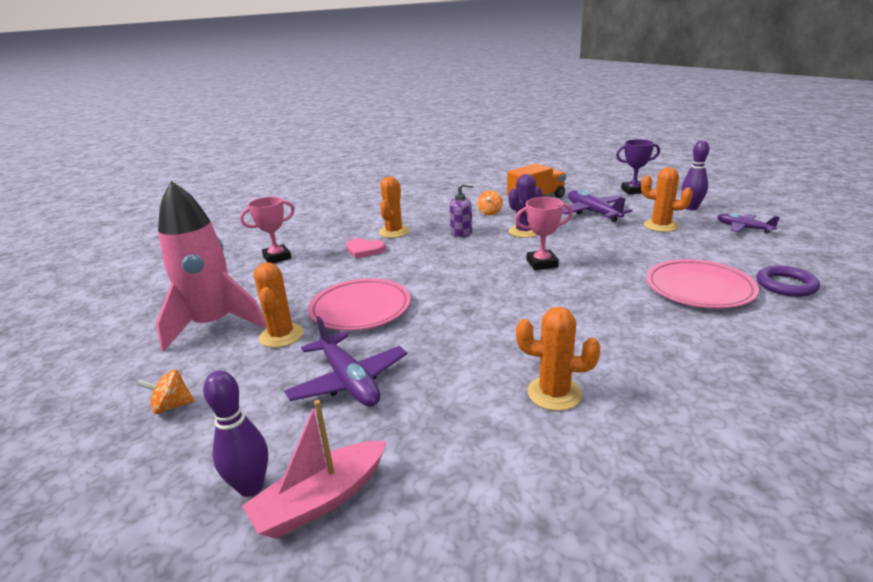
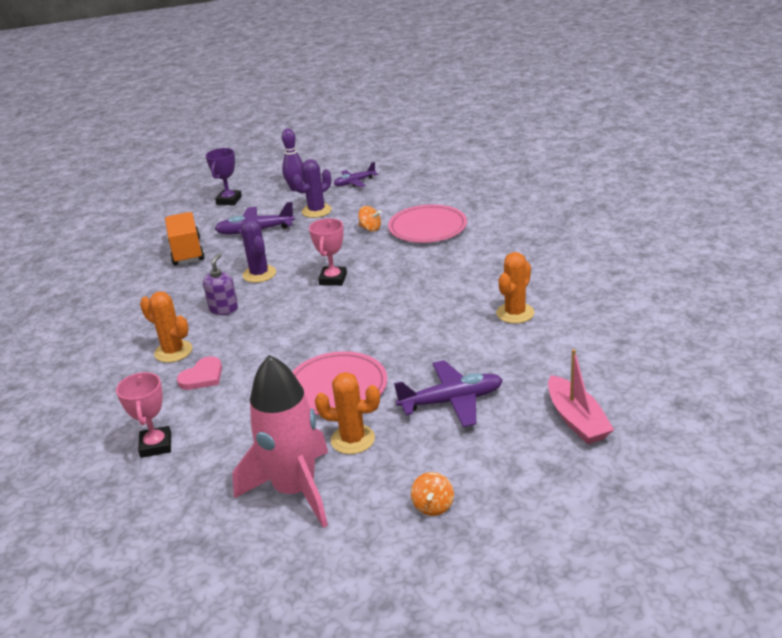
camera: 70 degrees left, 5 degrees up
(251, 486) = (553, 452): purple bowling pin -> none
(490, 212) = (190, 284): orange spinning top -> orange spinning top (370, 228)
(660, 226) = (316, 211): orange cactus -> purple cactus
(786, 285) = (447, 199): purple ring -> none

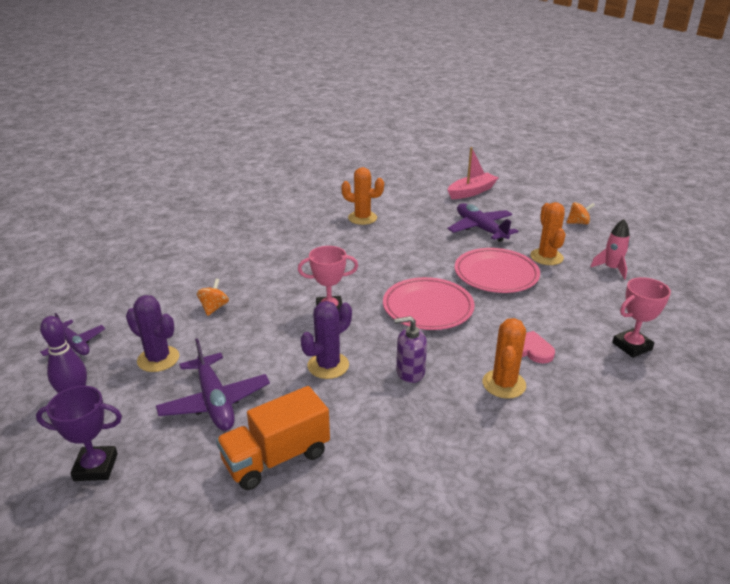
camera: 110 degrees left, 0 degrees up
(295, 490) = (611, 269): pink rocket -> pink rocket, size x0.47
(427, 228) = (216, 273): pink plate -> pink plate (428, 307)

